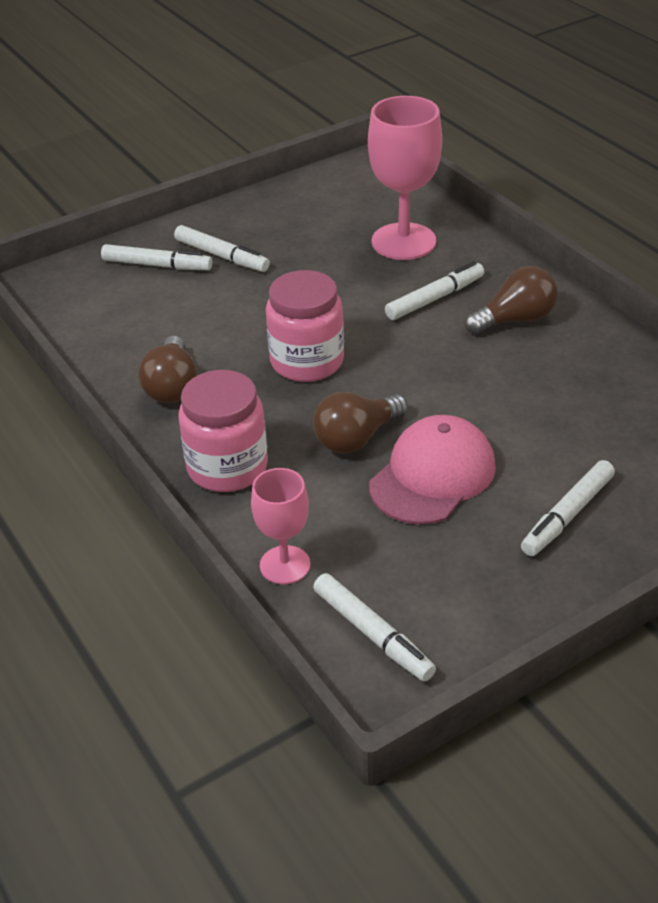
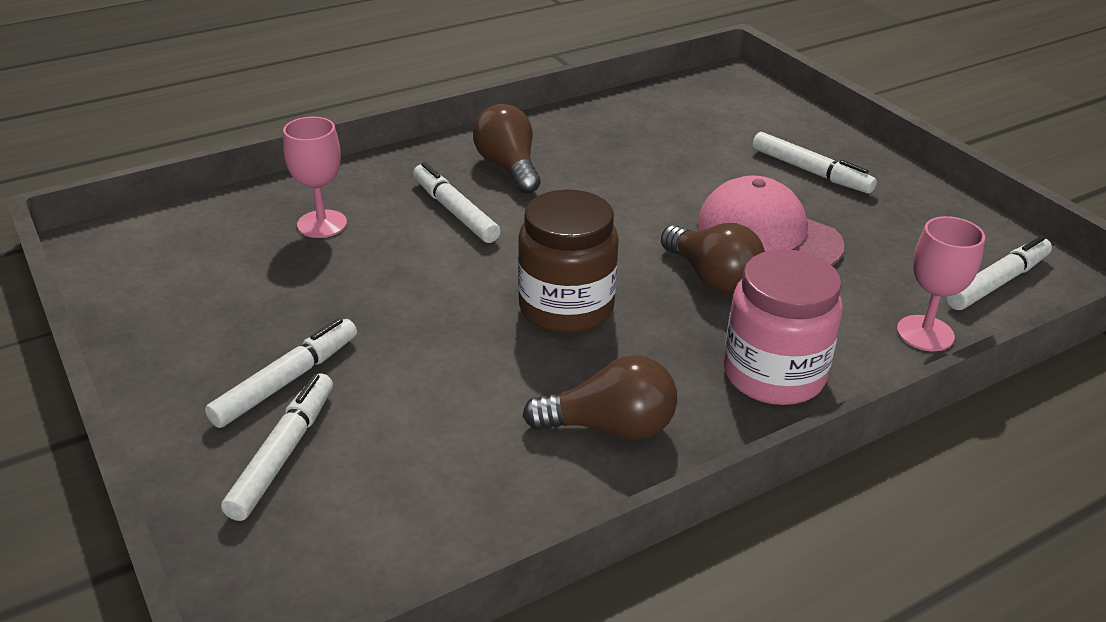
camera: 90 degrees left, 5 degrees down
(307, 361) = (566, 308): pink jar -> brown jar
(403, 242) = (322, 224): pink goblet -> pink goblet, size x0.58

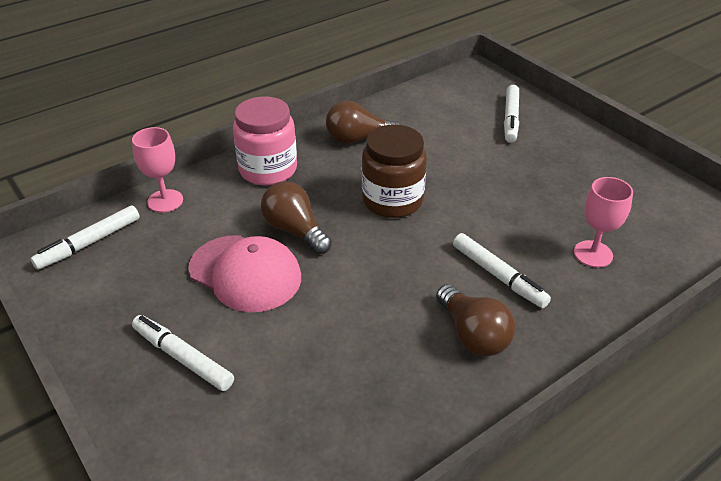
camera: 175 degrees right, 5 degrees up
(286, 381) = (533, 148): white marker -> none

